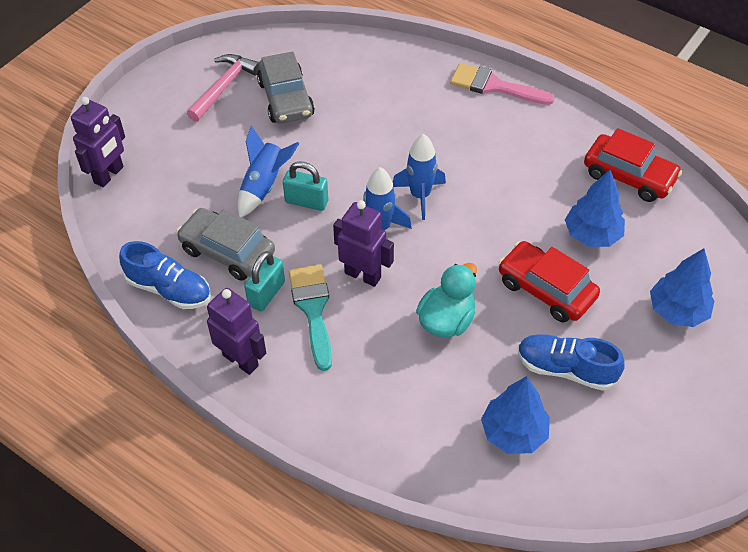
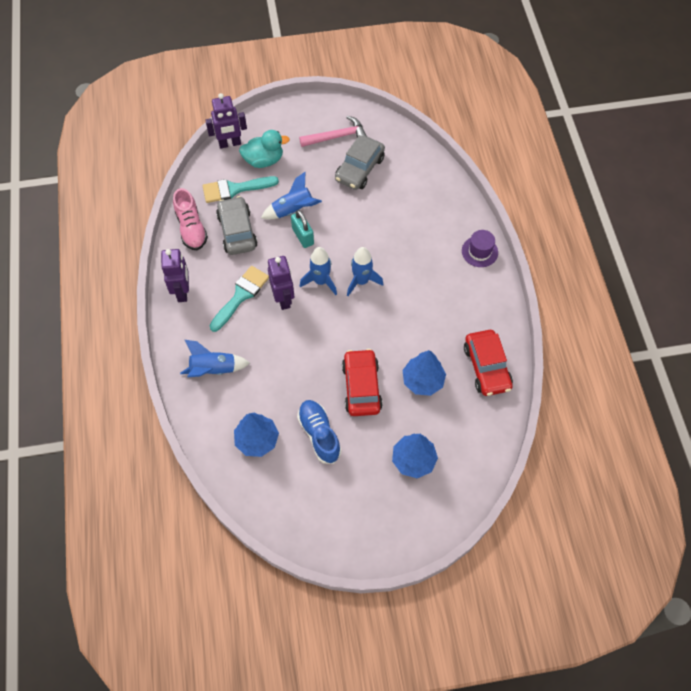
camera: 45 degrees right, 10 degrees up
(169, 289) = (191, 228): blue shoe -> pink shoe
(171, 214) = (234, 189): none -> turquoise brush
(266, 293) = (230, 269): turquoise padlock -> none
(378, 406) = (214, 369): none -> blue rocket
(446, 320) = (294, 357): turquoise duck -> turquoise duck (264, 160)
(494, 86) = (479, 251): pink brush -> purple hat

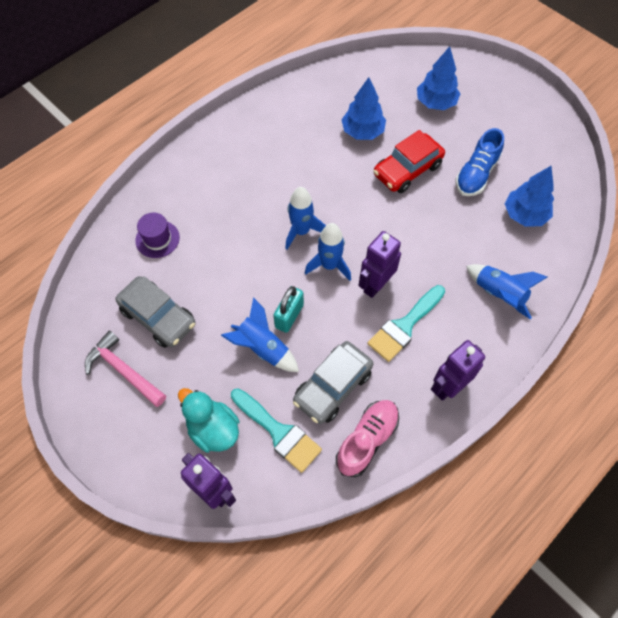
camera: 125 degrees left, 0 degrees up
(241, 295) = (404, 326): turquoise brush -> turquoise brush turned 45 degrees counterclockwise
(359, 169) = (158, 317): grey car -> grey car turned 45 degrees clockwise
(479, 251) = (194, 157): purple hat -> purple hat (157, 239)
(486, 367) = (312, 97): red car -> none

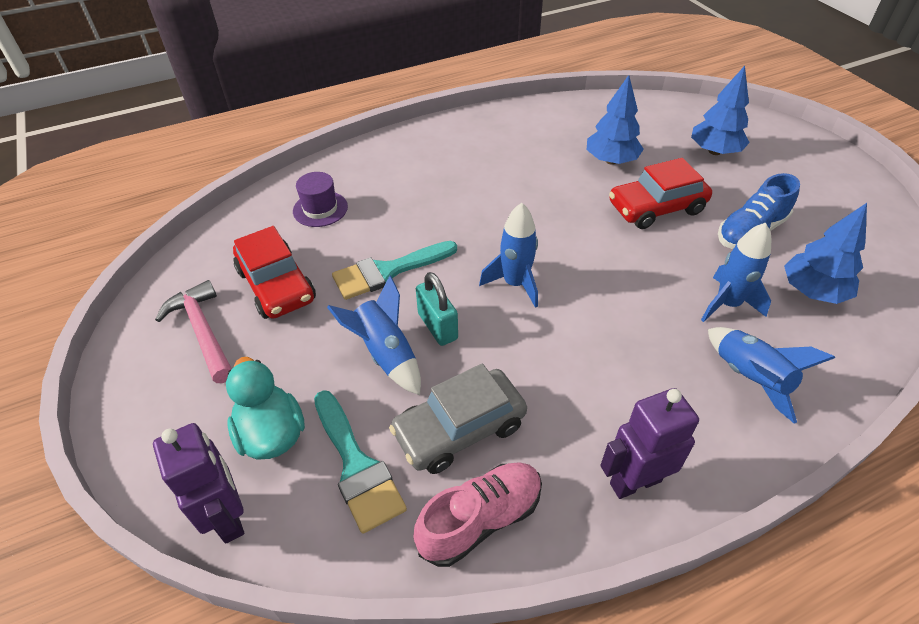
camera: 20 degrees right, 15 degrees down
(158, 317) = (276, 285): grey car -> red car
(289, 316) = (437, 326): turquoise padlock -> turquoise padlock turned 75 degrees counterclockwise
(301, 231) = (494, 240): blue rocket -> blue rocket (727, 304)
(375, 285) = (569, 321): purple robot -> none
(404, 326) = (593, 381): turquoise brush -> turquoise brush (388, 271)

